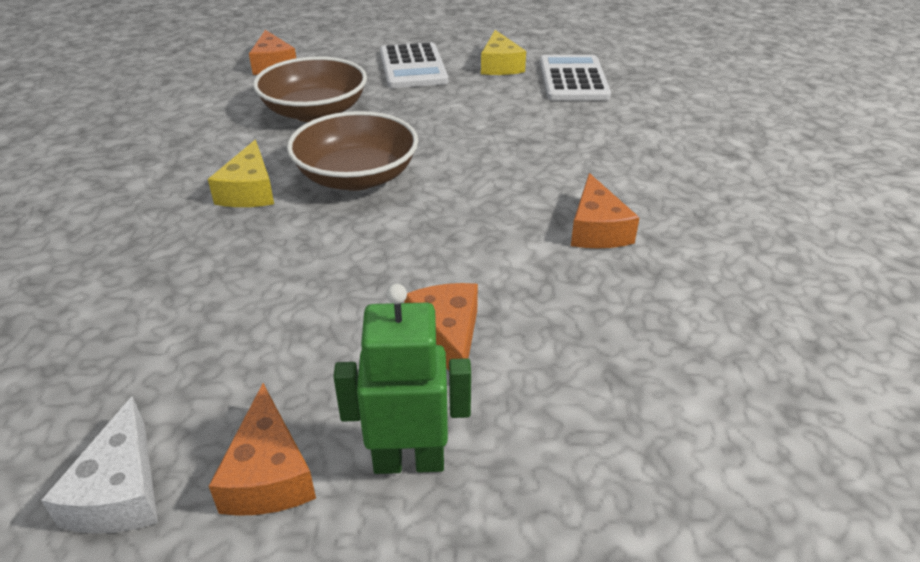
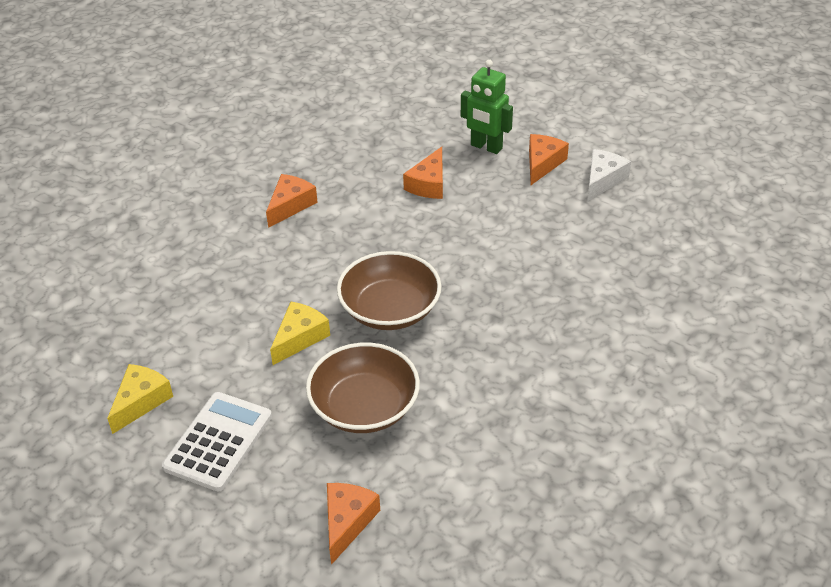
camera: 145 degrees left, 5 degrees up
(249, 191) = (471, 329): yellow cheese -> yellow cheese (299, 338)
(573, 79) = (111, 347): white calculator -> none

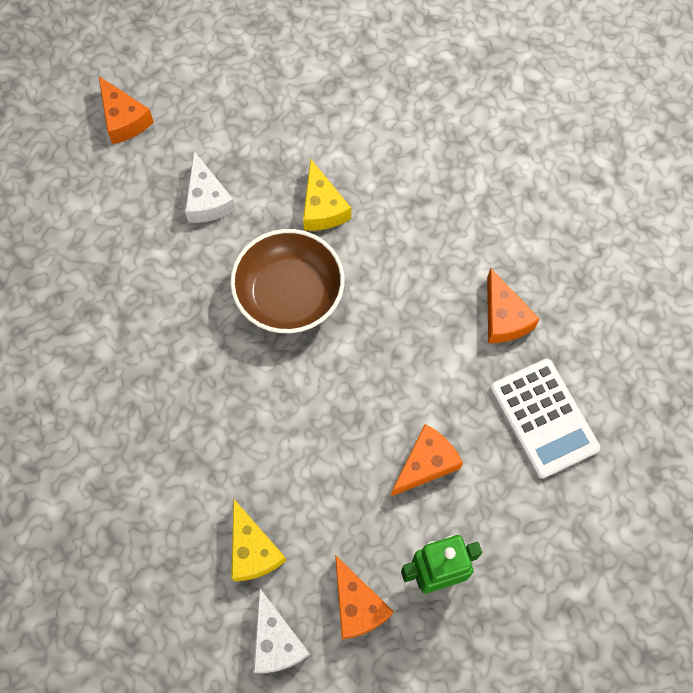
camera: 130 degrees right, 25 degrees up
(140, 401) = (357, 68): yellow cheese -> yellow cheese (253, 550)
(218, 442) = (270, 91): white calculator -> white calculator (543, 418)
(364, 407) = (207, 199): brown bowl -> white cheese
(429, 184) = (426, 463): orange cheese -> orange cheese turned 75 degrees clockwise

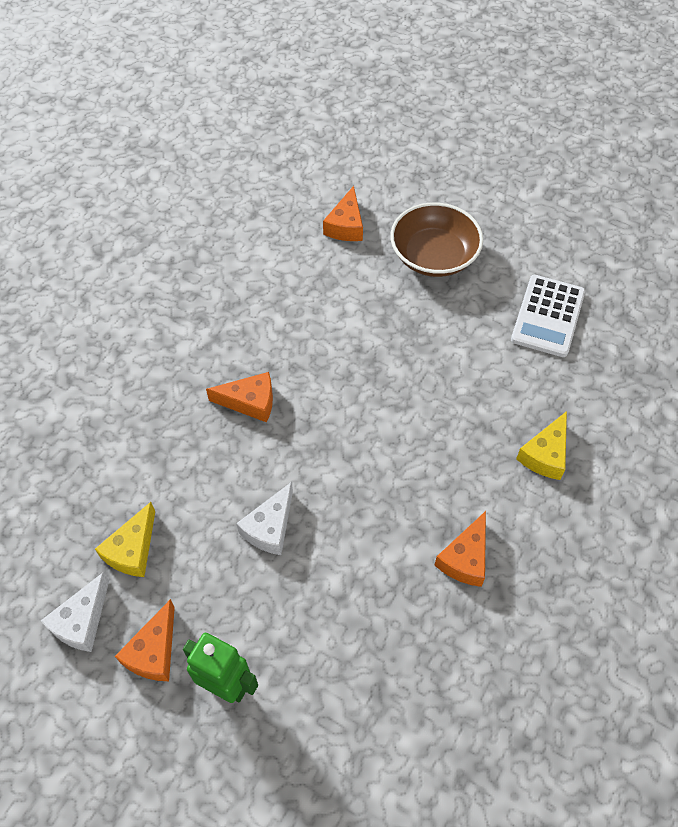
camera: 45 degrees right, 10 degrees down
(207, 199) = (344, 312): white cheese -> white cheese (270, 527)
(289, 294) = (332, 412): brown bowl -> brown bowl (434, 256)
(322, 207) = (414, 377): yellow cheese -> yellow cheese (545, 454)
(426, 463) = (301, 604): orange cheese -> orange cheese (250, 402)
(543, 418) = (418, 655): white calculator -> white calculator (547, 316)

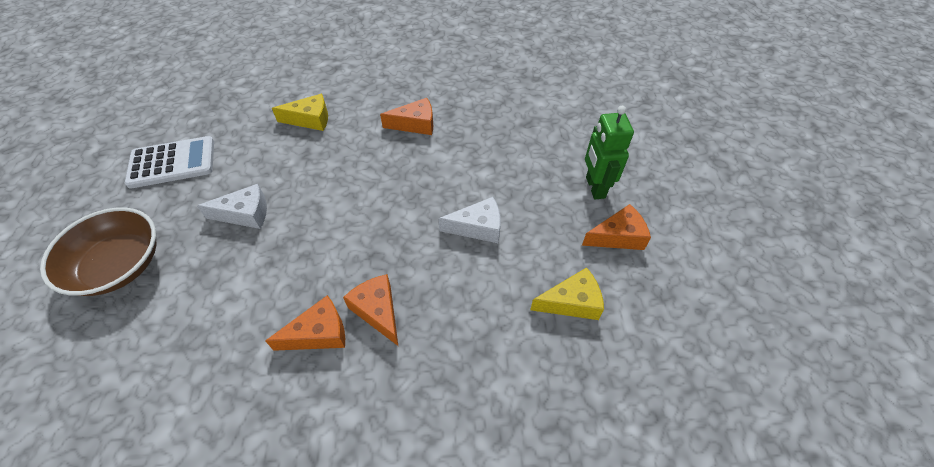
camera: 125 degrees left, 5 degrees down
(82, 621) = (647, 294): white cheese -> white cheese (245, 214)
(346, 225) = (89, 368): orange cheese -> orange cheese (319, 333)

